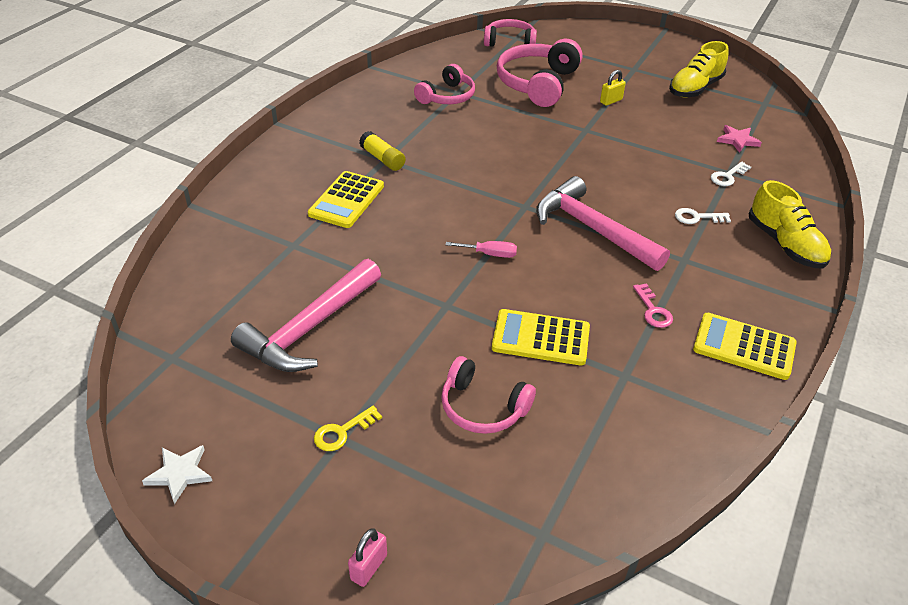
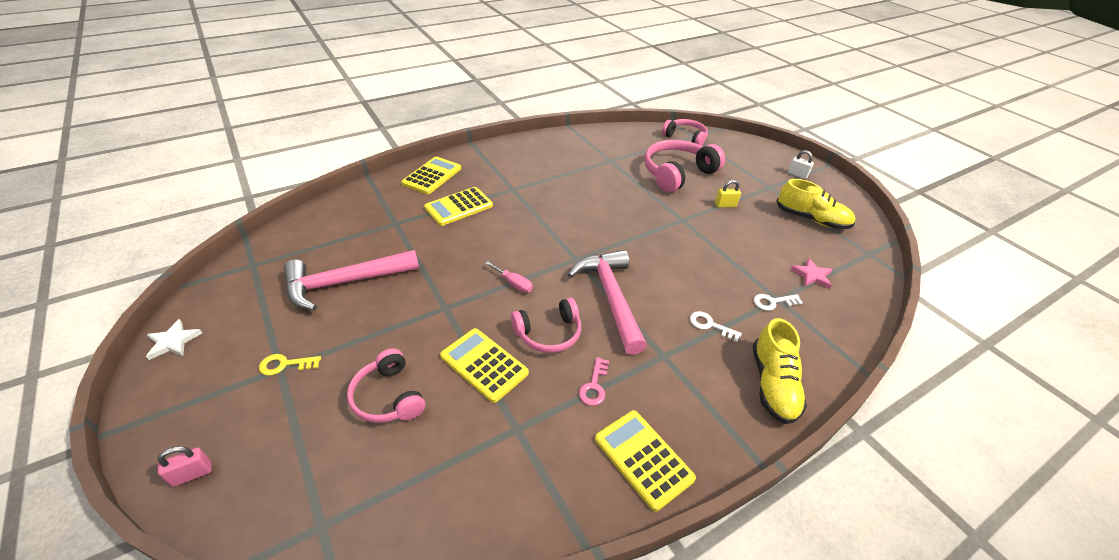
camera: 30 degrees right, 0 degrees up
(275, 177) = (432, 176): none -> yellow calculator
(382, 159) = (511, 188): yellow glue stick -> none
(447, 96) = (599, 161): pink headphones -> pink headphones (548, 333)
(647, 48) = (797, 174): none -> white padlock
(695, 88) = (811, 219): yellow shoe -> yellow shoe turned 135 degrees counterclockwise

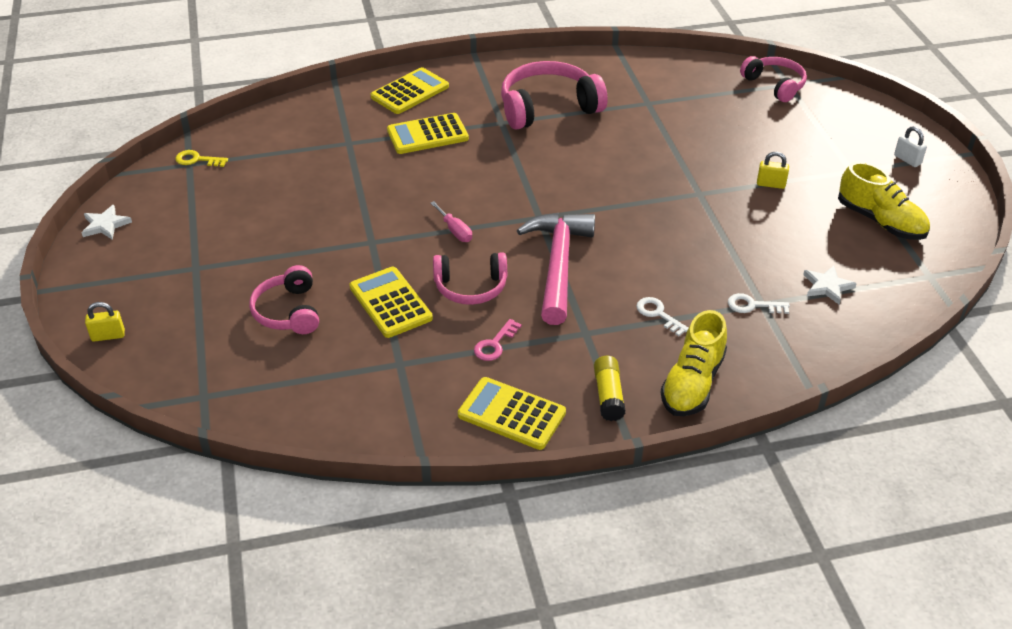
camera: 20 degrees right, 0 degrees up
(192, 474) = (108, 336): pink padlock -> yellow padlock
(285, 365) = (201, 265): yellow key -> yellow key (197, 160)
(345, 282) = (277, 198): pink hammer -> none
(643, 458) = (511, 414): yellow calculator -> yellow calculator turned 45 degrees counterclockwise
(677, 173) = (731, 133): pink headphones -> pink headphones (548, 108)
(714, 414) = (608, 395): none -> yellow glue stick
(812, 275) = (827, 286): pink star -> white star

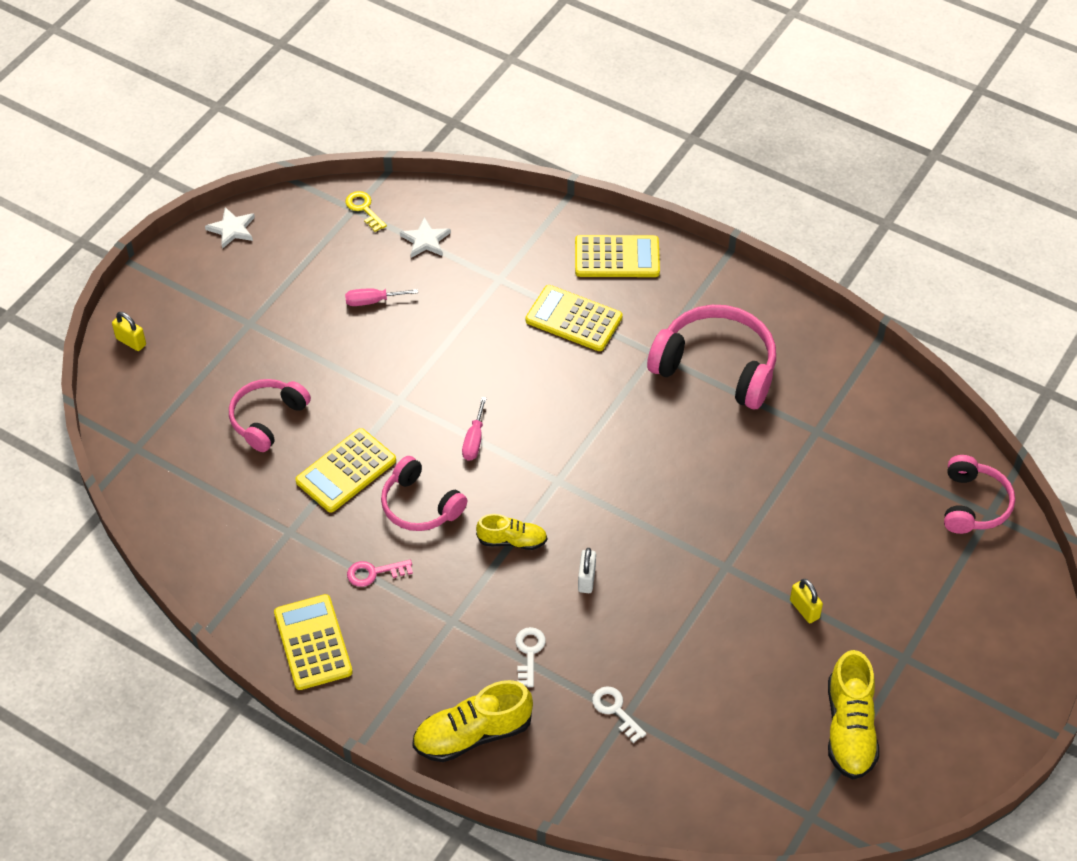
camera: 45 degrees right, 10 degrees up
(275, 203) = (372, 301): none -> pink screwdriver
(390, 303) = (346, 471): yellow calculator -> yellow calculator turned 150 degrees counterclockwise
(558, 265) = (512, 541): pink hammer -> yellow shoe
(608, 395) = (398, 689): yellow glue stick -> none
(827, 286) = (704, 747): white star -> white star (425, 240)
(907, 160) = (978, 690): white padlock -> white padlock (586, 579)

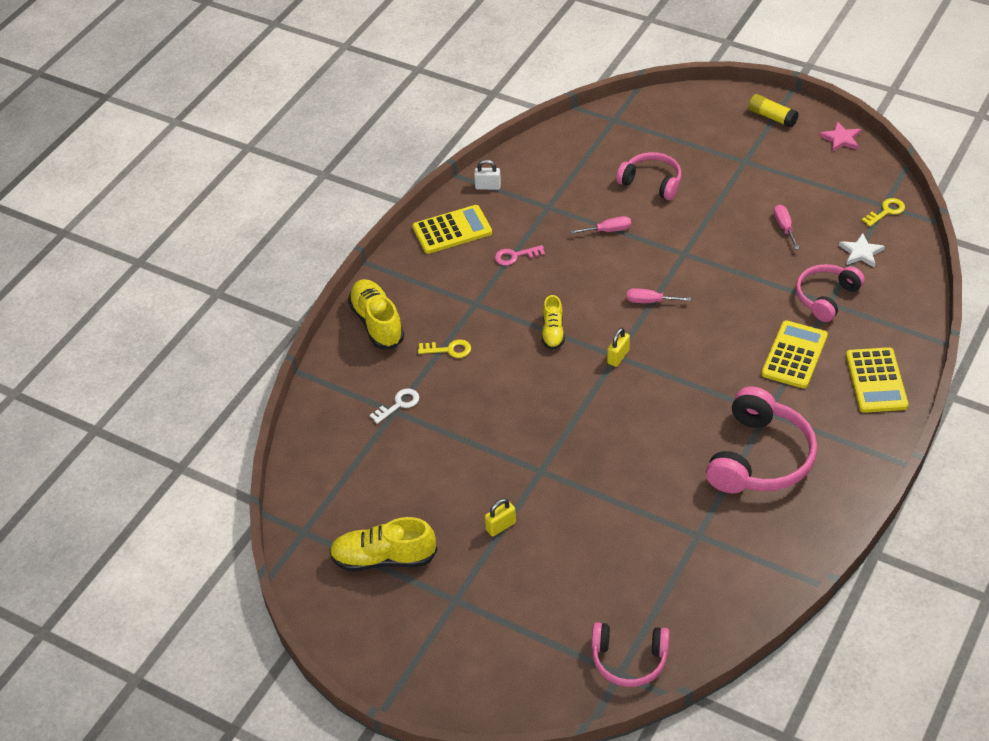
camera: 90 degrees right, 5 degrees down
(131, 342) = (712, 102): yellow padlock -> yellow padlock (618, 357)
(175, 287) = (772, 117): none -> yellow glue stick
(232, 229) = (841, 139): white star -> pink star
(346, 471) = (608, 230): yellow calculator -> pink screwdriver
(374, 573) = (515, 256): pink key -> pink key turned 90 degrees counterclockwise
(420, 505) = (581, 275): pink headphones -> pink headphones (826, 297)
(529, 653) = (449, 350): white key -> yellow key
(586, 579) = (520, 380): white padlock -> white padlock (488, 186)

